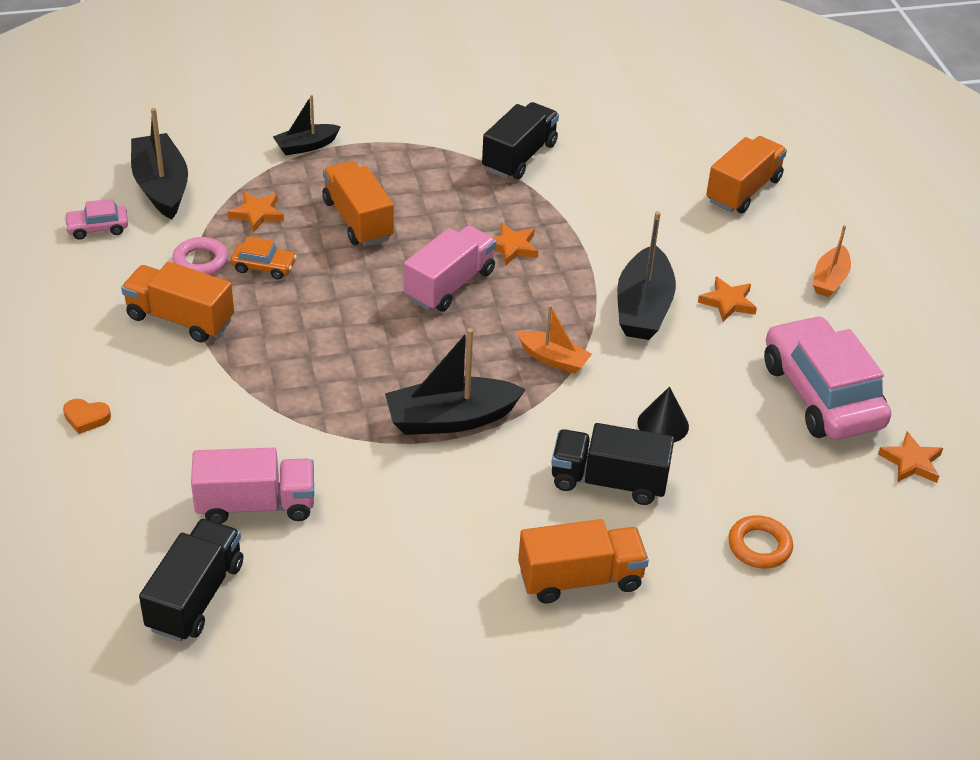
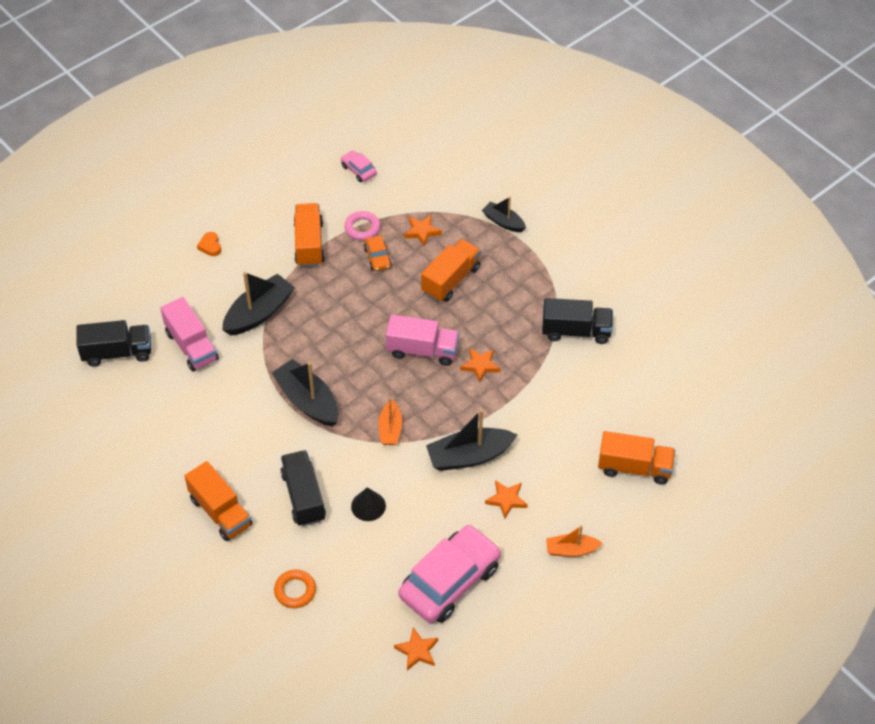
camera: 65 degrees right, 10 degrees up
(161, 187) = (414, 177): black boat -> black boat (259, 313)

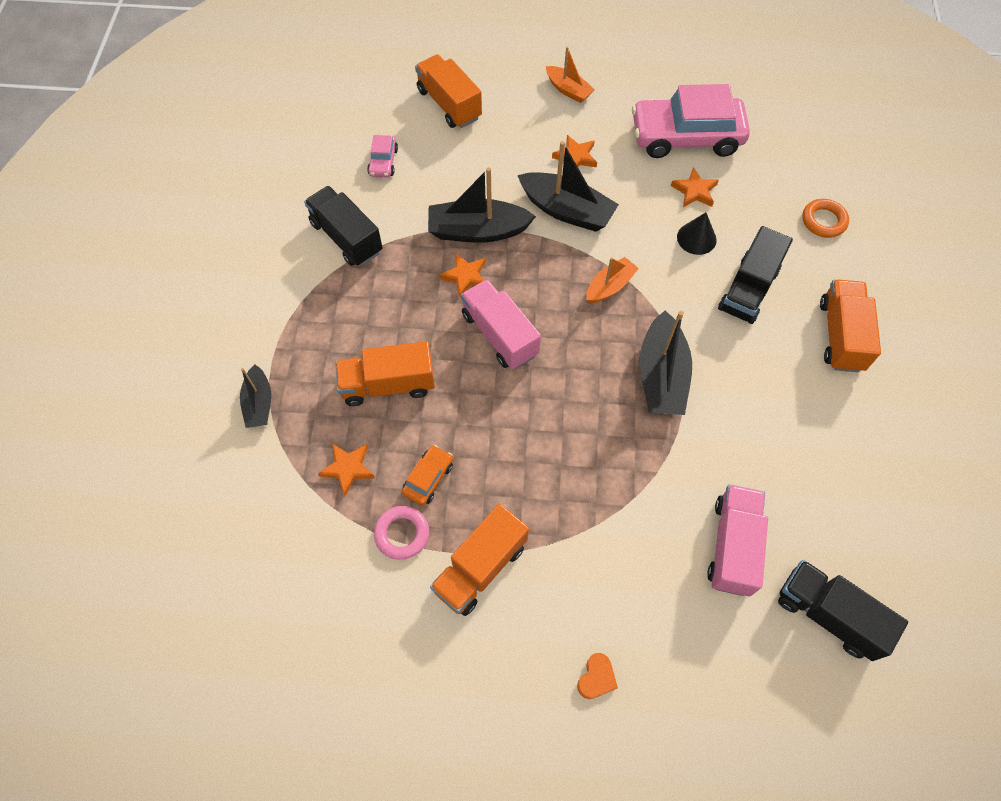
camera: 135 degrees left, 10 degrees up
(259, 313) = (621, 523): black boat -> black boat (477, 231)
(358, 170) = (315, 626): pink car -> pink car (383, 162)
(417, 651) = (760, 113): orange star -> orange star (694, 191)

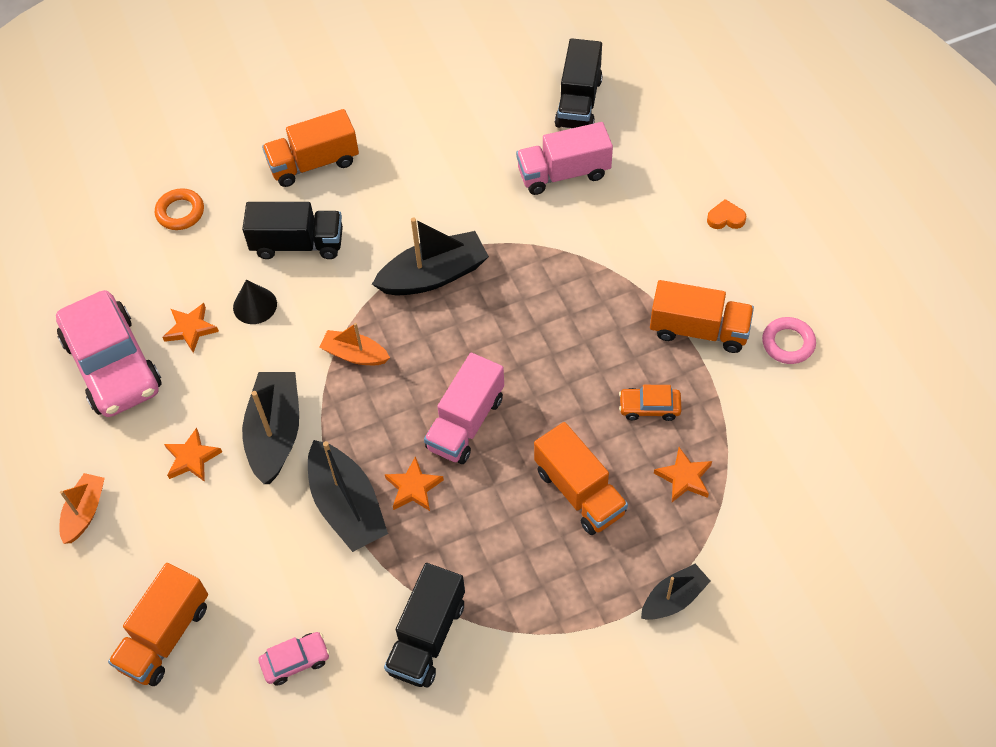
camera: 115 degrees left, 5 degrees down
(402, 534) = (711, 401): pink ring -> pink ring (788, 343)

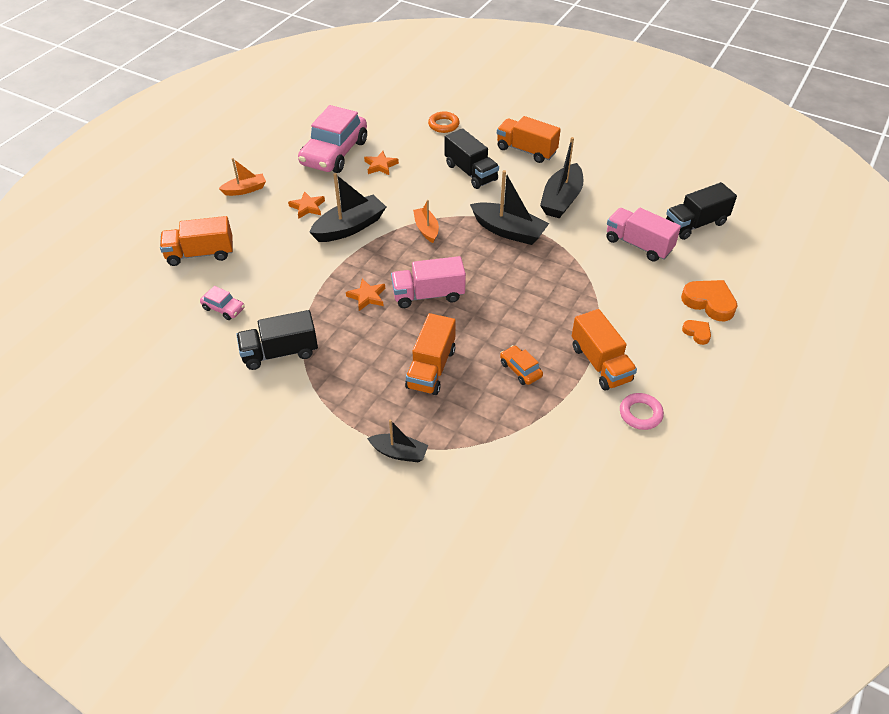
camera: 50 degrees right, 10 degrees down
(255, 305) = (417, 178): black cone -> none
(347, 506) = (332, 277): black boat -> black boat (561, 200)
(684, 477) = (488, 413): orange star -> none
(695, 177) = (709, 302): none -> orange heart

